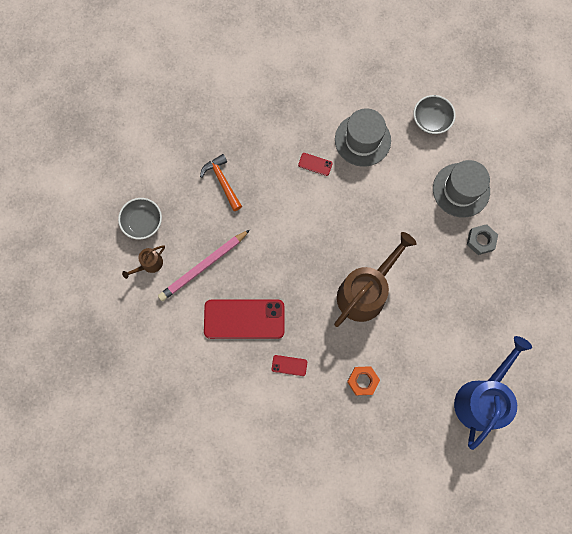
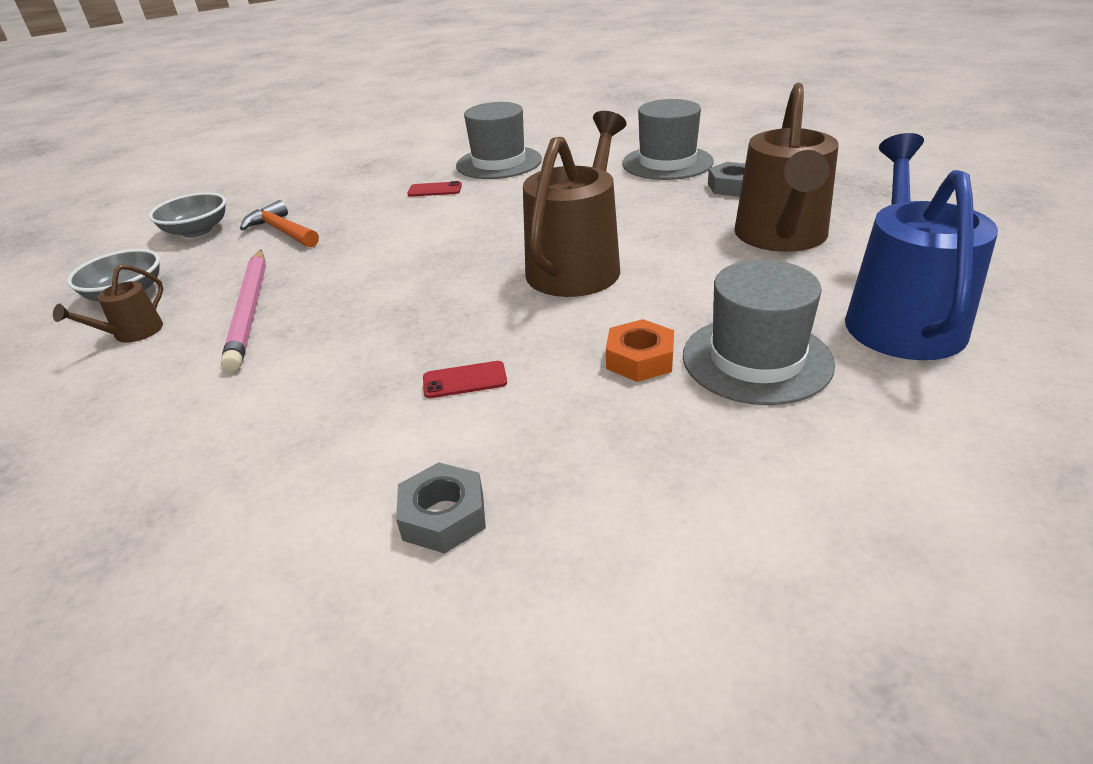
camera: 15 degrees left, 40 degrees down
(203, 266) = (250, 310): pink pencil -> pink pencil turned 45 degrees counterclockwise
(244, 319) = (345, 347): red phone -> none
(265, 439) = (444, 516): none -> grey nut
(407, 401) = (756, 359): none -> grey hat
(431, 120) = (587, 135): grey bowl -> grey bowl (197, 231)
(474, 309) = (781, 237): none -> brown watering can

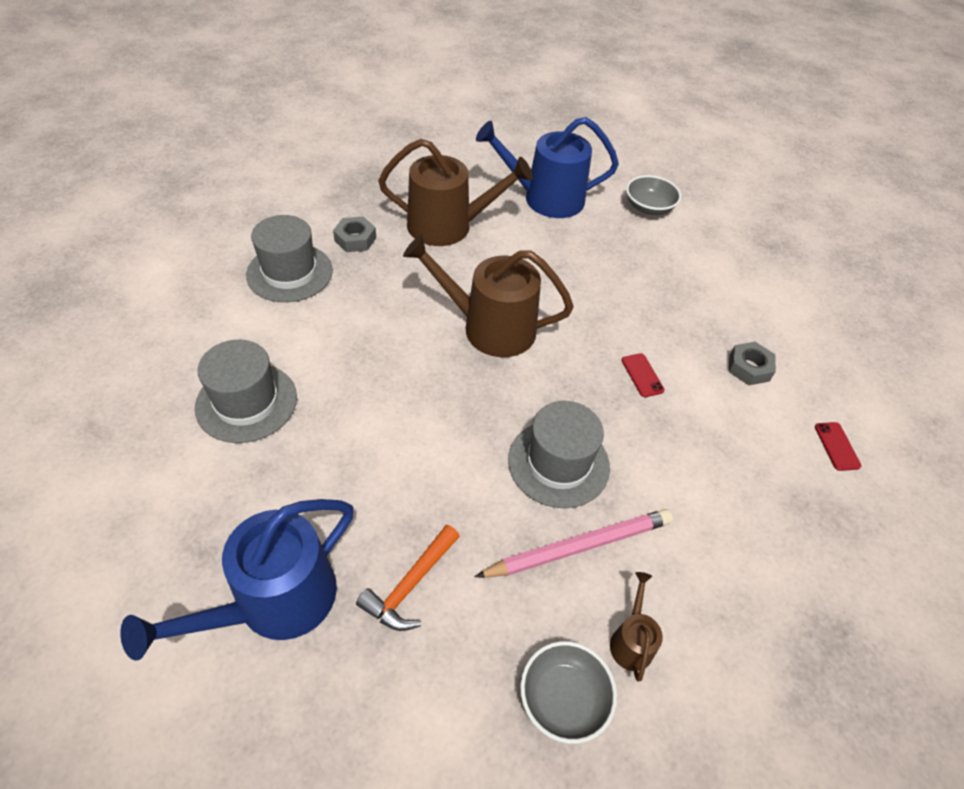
camera: 105 degrees left, 15 degrees up
(133, 333) = (631, 641): brown watering can -> brown watering can turned 105 degrees counterclockwise
(197, 231) = (400, 703): grey bowl -> grey bowl (648, 207)
(310, 188) = (275, 601): none -> blue watering can
(435, 190) = (316, 451): red phone -> red phone (836, 446)
(639, 359) = (603, 297): orange nut -> none
(756, 359) = (595, 253): grey hat -> grey hat (558, 463)

